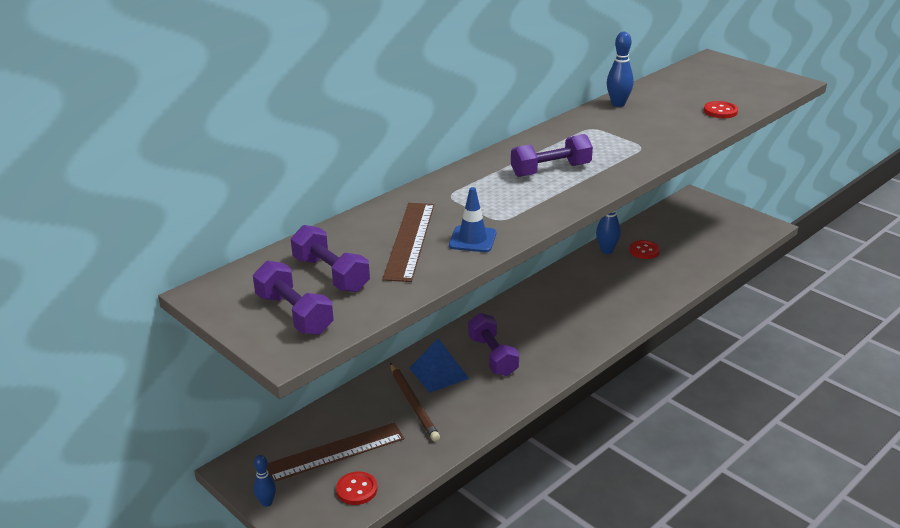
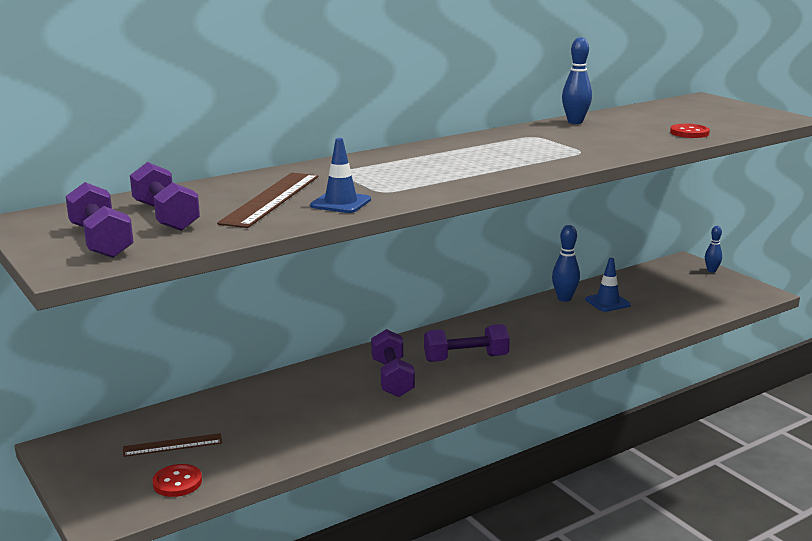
camera: 10 degrees right, 10 degrees down
(266, 502) = (72, 482): blue bowling pin -> blue bowling pin (711, 271)
(335, 452) = (172, 445): brown ruler -> brown ruler, size x0.59
(414, 404) = (282, 411): brown pencil -> none
(439, 373) = (324, 387): blue pyramid -> none
(551, 170) = (466, 161): purple dumbbell -> purple dumbbell (466, 358)
(644, 251) = (607, 302): red button -> blue traffic cone

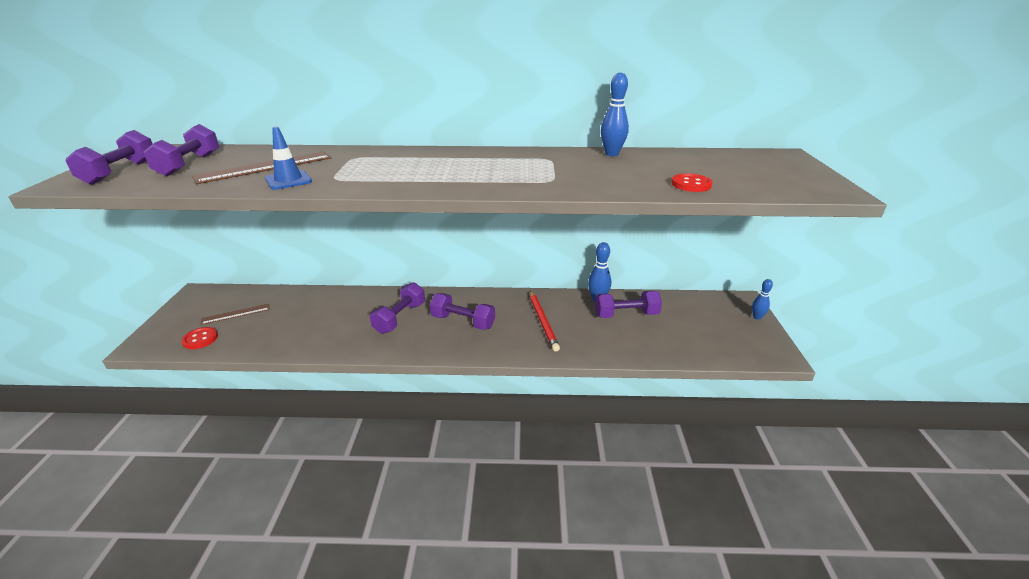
camera: 35 degrees right, 10 degrees up
(172, 445) = (236, 314): brown ruler -> brown ruler turned 45 degrees counterclockwise
(543, 332) = (543, 321): none -> red pencil
(607, 302) = (626, 314): blue traffic cone -> purple dumbbell

